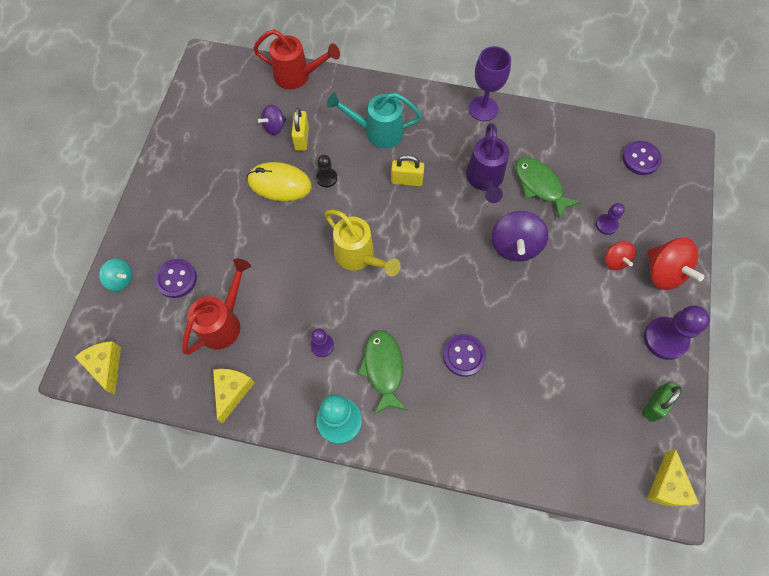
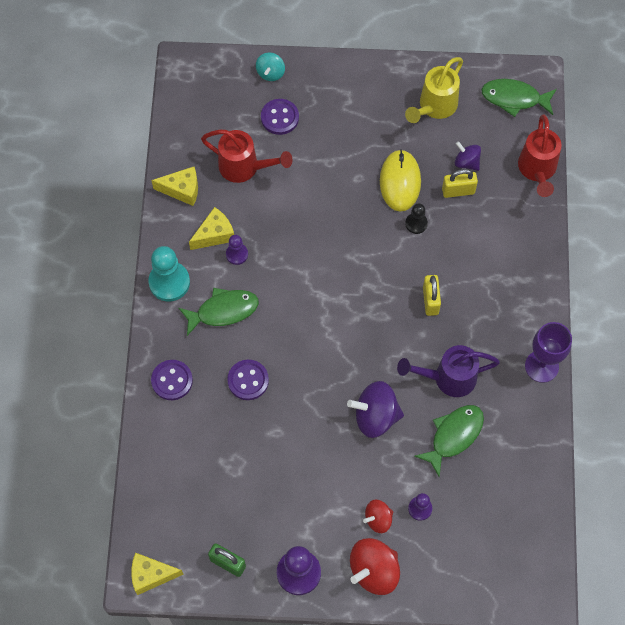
camera: 80 degrees right, 0 degrees up
(106, 366) = (188, 85): yellow cheese -> yellow cheese (215, 234)
(221, 79) = (514, 98): none -> green fish
(359, 257) = (333, 270): yellow watering can -> yellow watering can (434, 107)
(378, 132) = (484, 262): turquoise watering can -> none
(641, 159) = (514, 543): purple button -> purple button (172, 380)

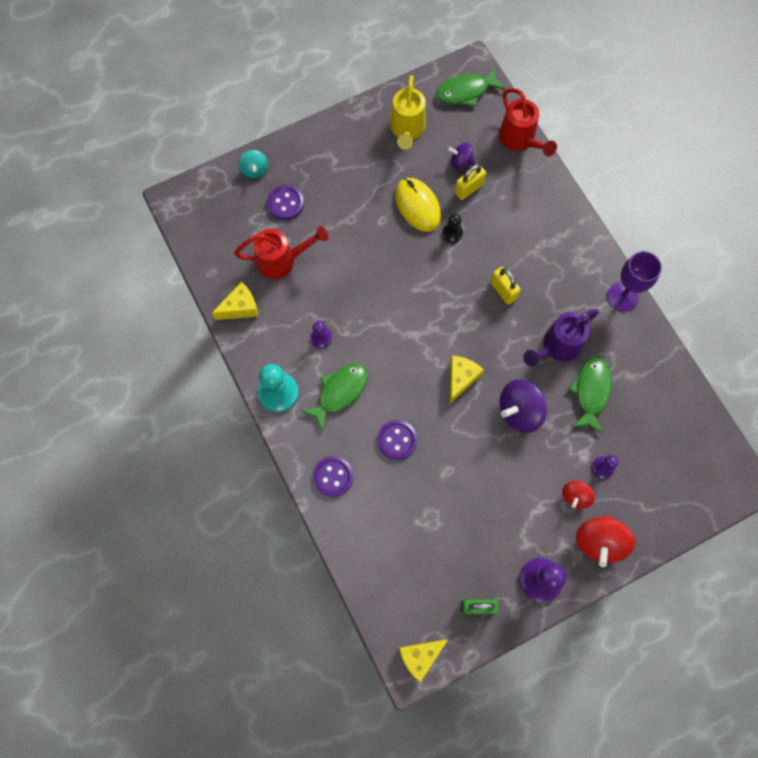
camera: 30 degrees left, 5 degrees up
(215, 234) = (292, 331): yellow cheese -> yellow cheese (461, 379)

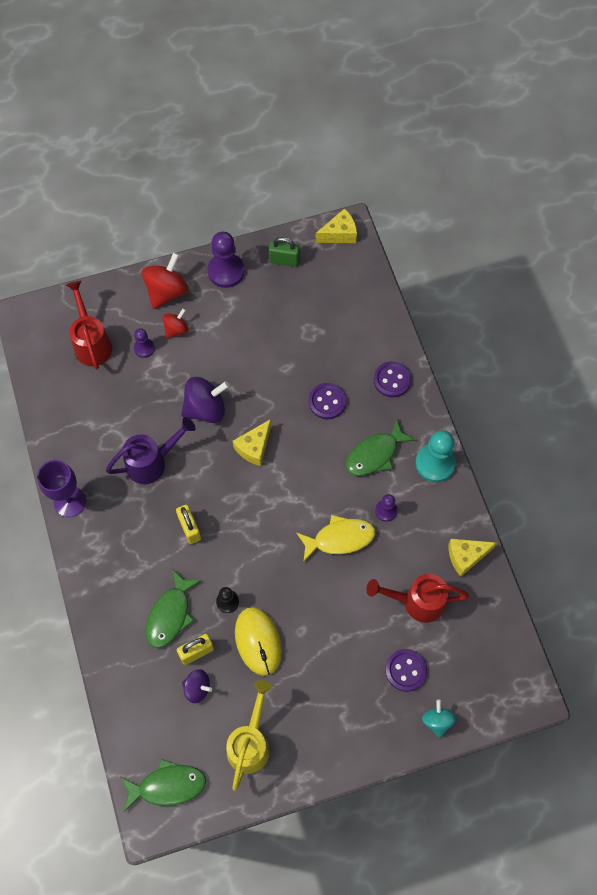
camera: 170 degrees left, 5 degrees down
(361, 305) = (339, 538): none -> yellow fish
(519, 140) = (122, 705): red watering can -> red watering can (92, 343)
(591, 392) = (133, 415): green fish -> green fish (170, 614)

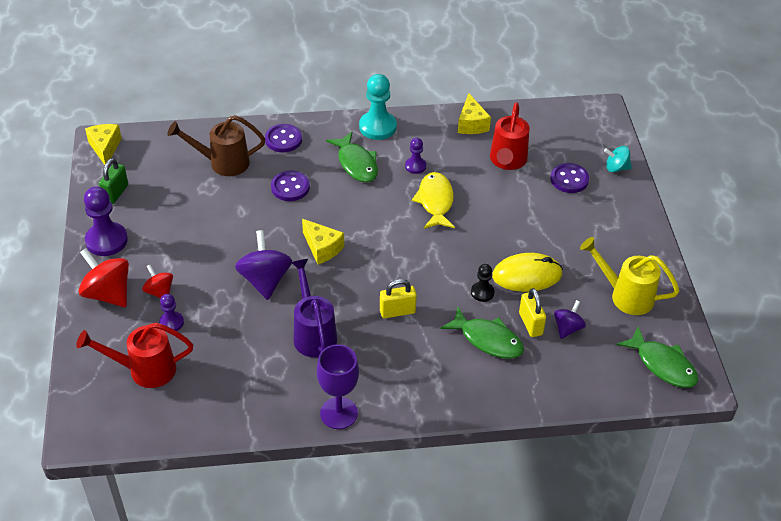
camera: 80 degrees left, 20 degrees down
(167, 785) = (662, 364): green fish -> green fish turned 135 degrees clockwise
(345, 336) = (223, 163): none -> brown watering can

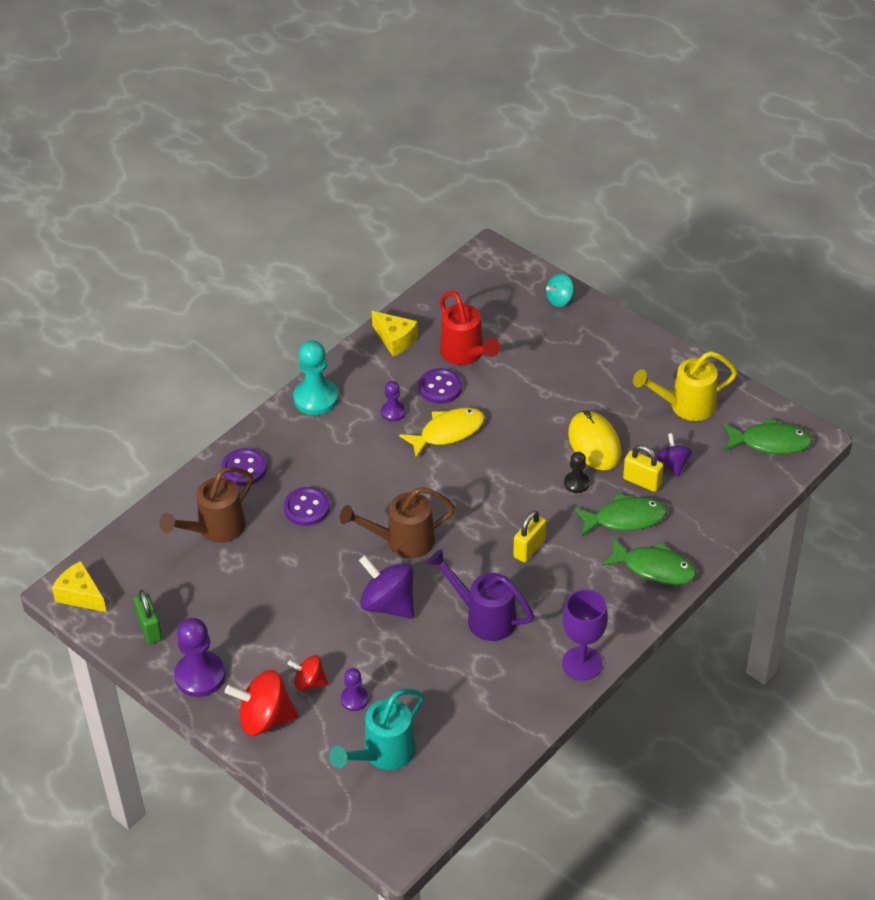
camera: 40 degrees left, 0 degrees up
(145, 370) = (383, 754): red watering can -> turquoise watering can
(322, 248) = (402, 541): yellow cheese -> brown watering can
(356, 163) = (339, 445): green fish -> green fish (654, 568)
(435, 201) = (447, 432): yellow fish -> yellow fish turned 105 degrees clockwise
(527, 275) = (594, 443): yellow mouse -> yellow mouse turned 60 degrees counterclockwise
(569, 179) = (534, 336): purple button -> purple button (440, 387)

